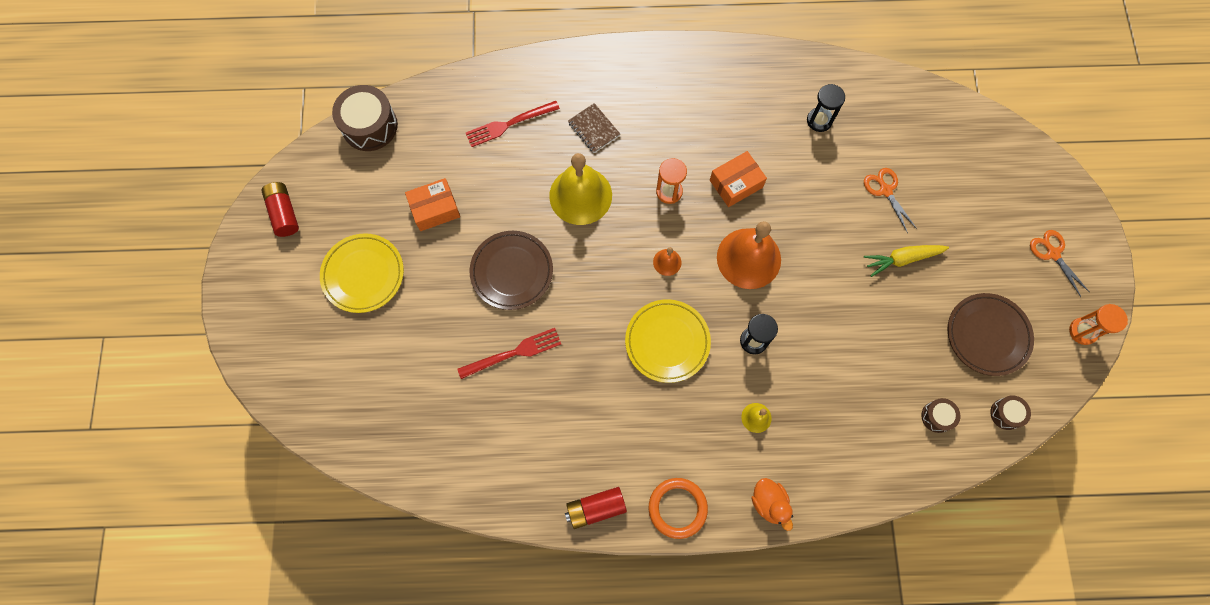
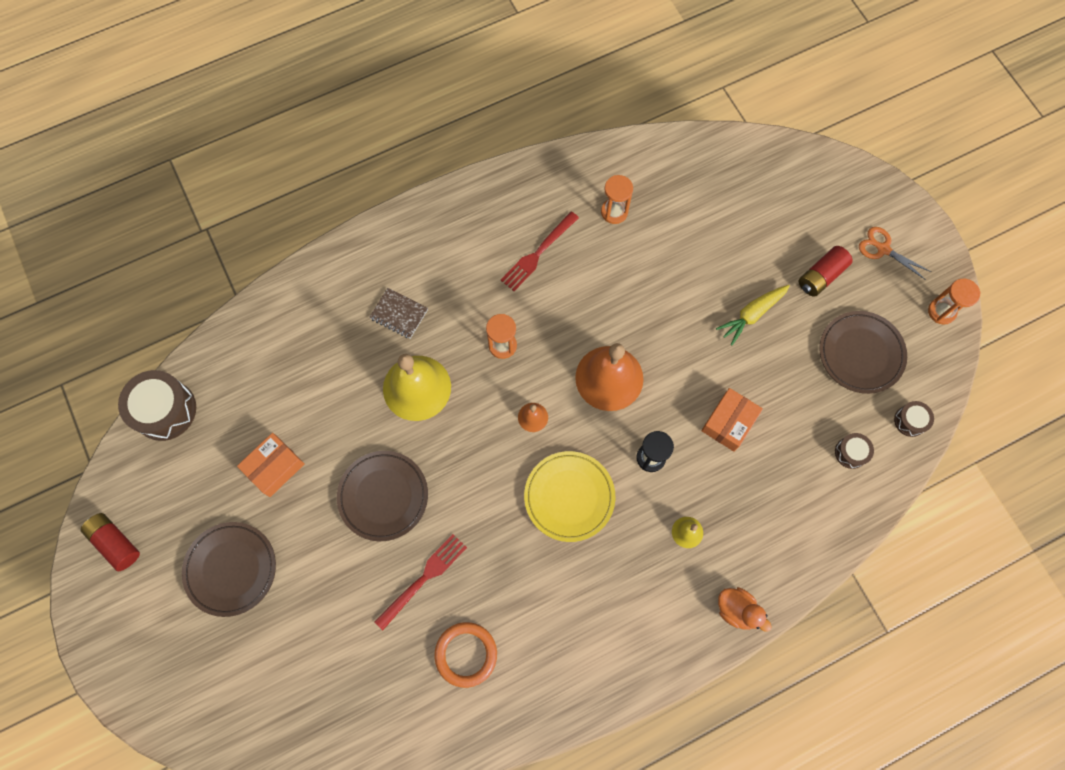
camera: 25 degrees left, 0 degrees up
(363, 274) = (231, 569): yellow plate -> brown plate
(508, 124) = (310, 346): red fork -> red fork (537, 254)
(596, 508) = (576, 696): red battery -> red battery (821, 276)
(677, 508) = (654, 657): orange ring -> orange ring (466, 654)
(736, 184) = (563, 309): orange box -> orange box (729, 422)
(819, 120) = (614, 212): black hourglass -> orange hourglass
(885, 190) = (706, 254): orange scissors -> none

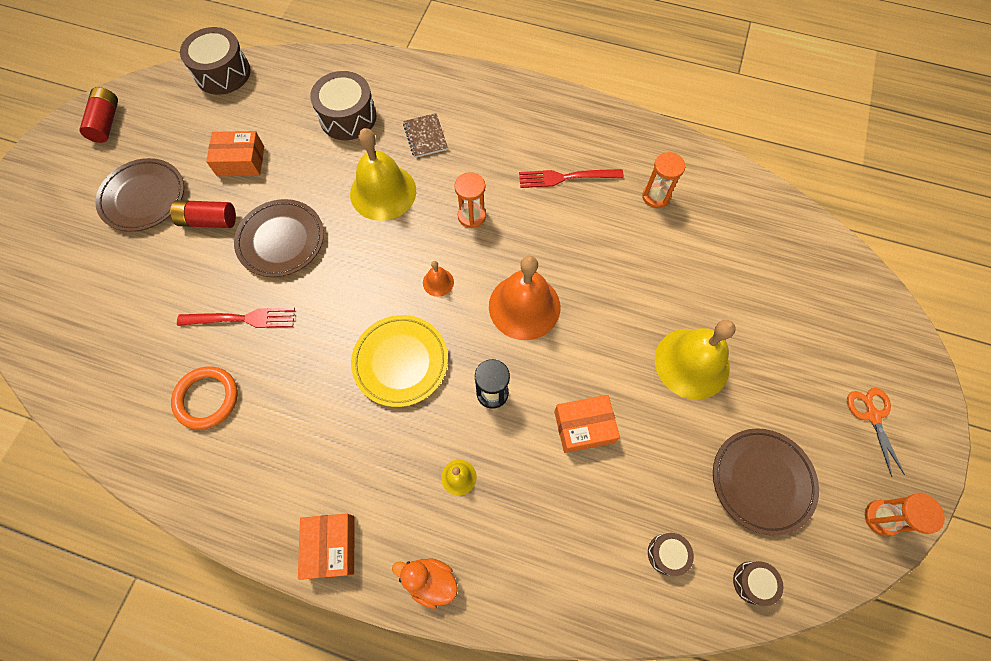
camera: 45 degrees right, 5 degrees down
(319, 353) = (348, 117): none -> brown drum
(657, 655) = (331, 546): none -> orange box
(737, 610) = (430, 581): orange duck -> orange duck turned 120 degrees clockwise
(751, 315) = (692, 363): yellow carrot -> yellow bell
(821, 276) = (787, 387): red battery -> red battery (208, 221)

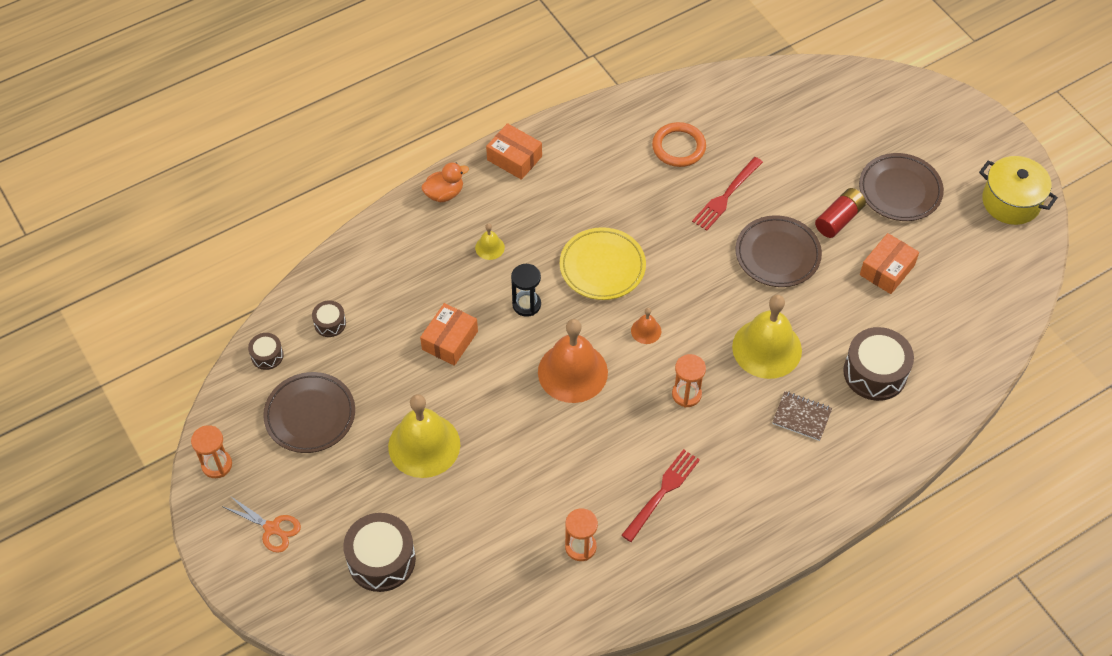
camera: 130 degrees right, 10 degrees down
(106, 122) = (1011, 202): red battery -> yellow pot
(222, 73) = (1010, 309): brown drum -> brown drum (381, 560)

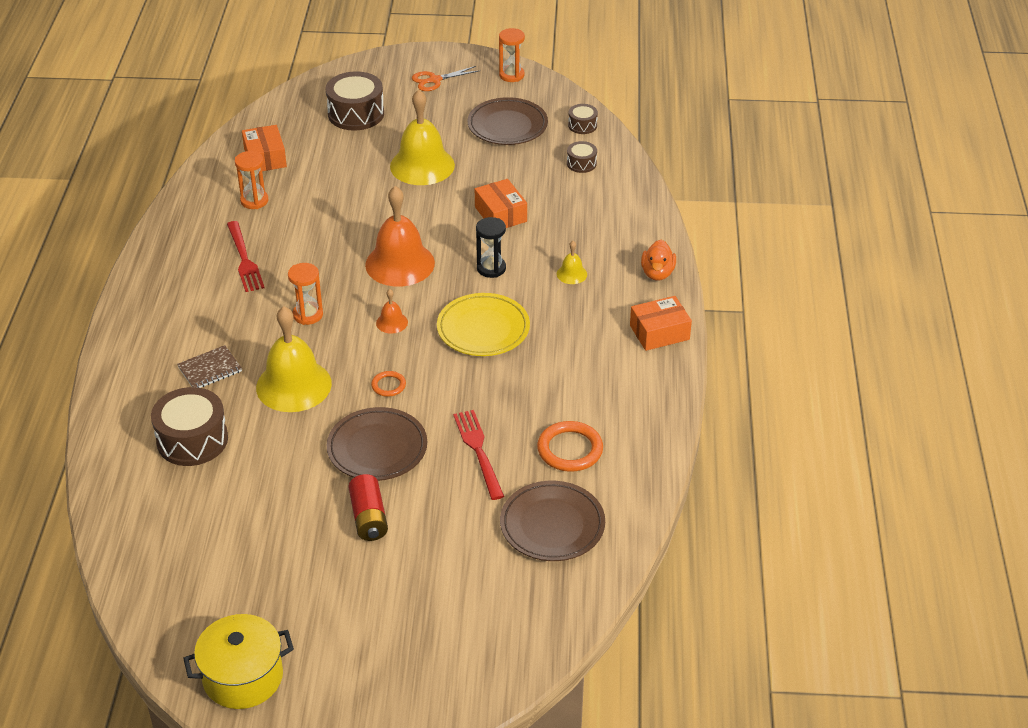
camera: 125 degrees right, 15 degrees down
(713, 288) = (388, 385): none -> orange ring
(887, 270) = (278, 517): orange box -> orange box (265, 158)
(900, 190) = (352, 589): brown plate -> brown plate (552, 525)

